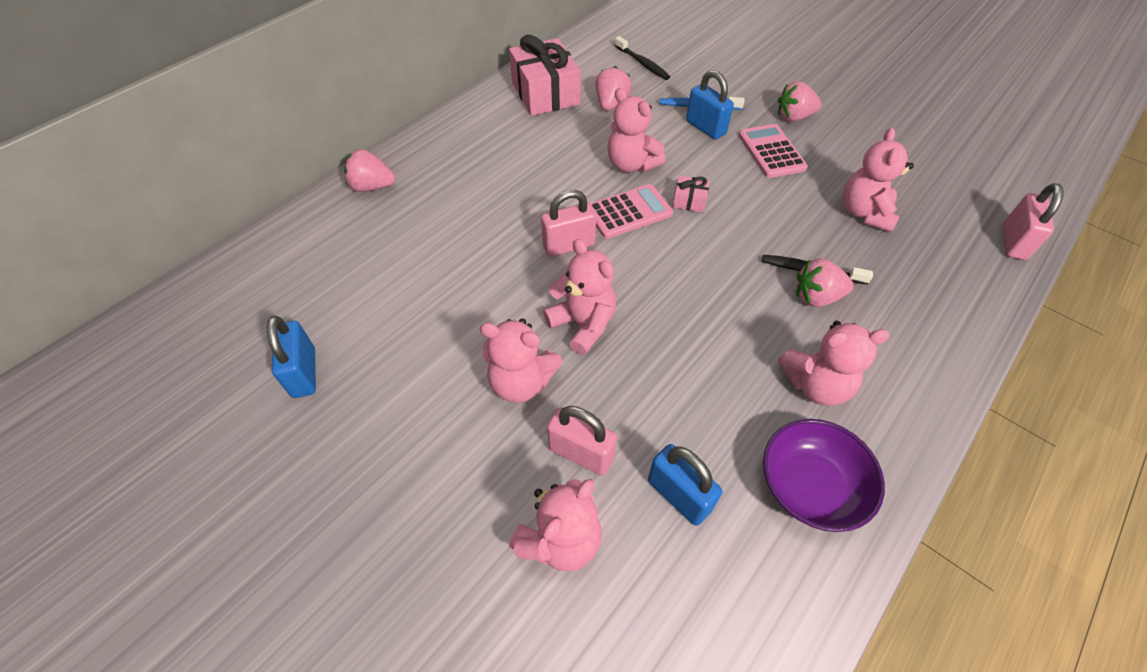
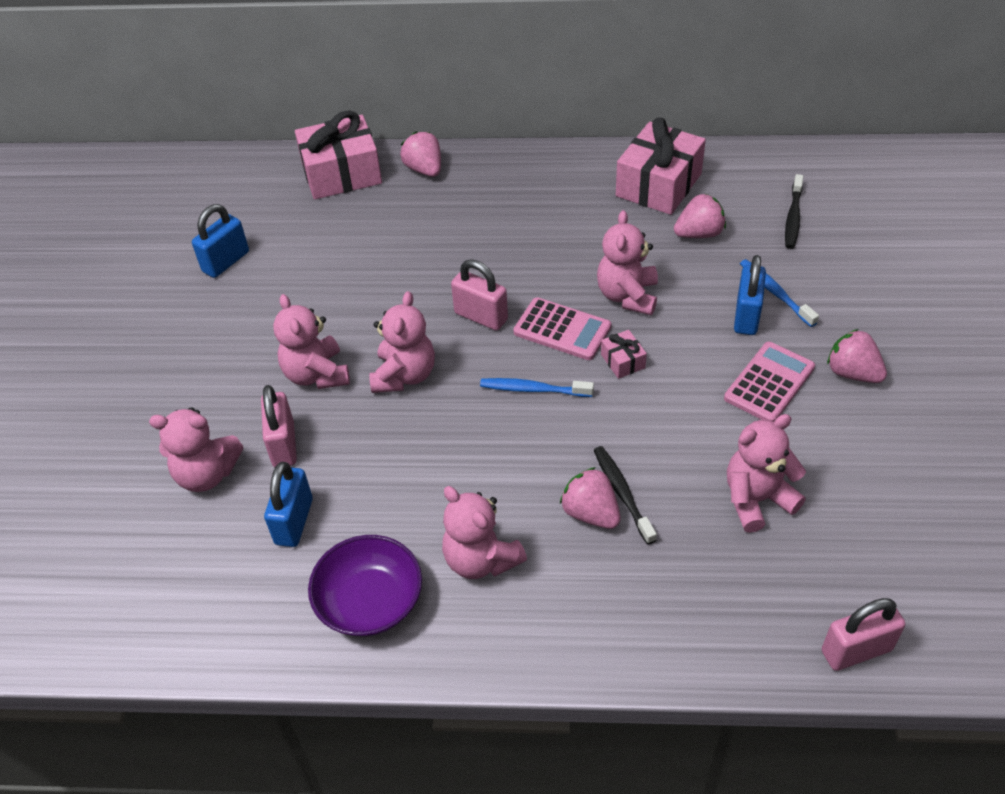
camera: 55 degrees right, 5 degrees down
(306, 235) = (342, 174): none -> pink gift
(672, 259) = (533, 389): none -> blue toothbrush

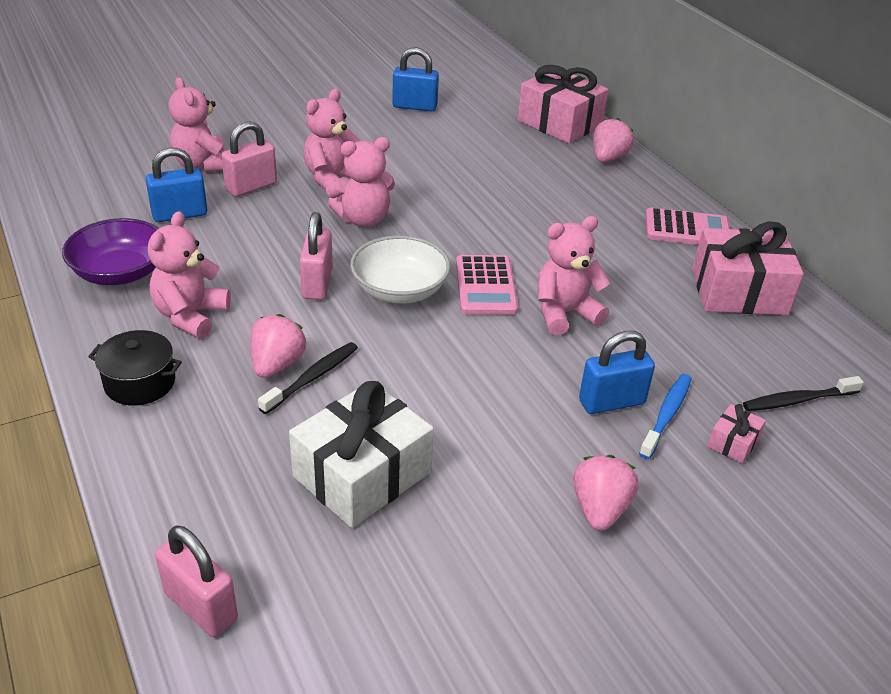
camera: 55 degrees right, 10 degrees down
(481, 316) = (462, 237): pink padlock -> pink padlock (317, 284)
(533, 389) = (399, 290): blue toothbrush -> white bowl
(562, 627) = (140, 382): none -> black pot
(623, 361) = (477, 333): pink gift -> pink gift (733, 442)
(699, 234) = (698, 337): pink strawberry -> none
(757, 499) = (362, 474): pink teddy bear -> white gift
(769, 383) = (530, 443): pink calculator -> pink calculator (687, 229)

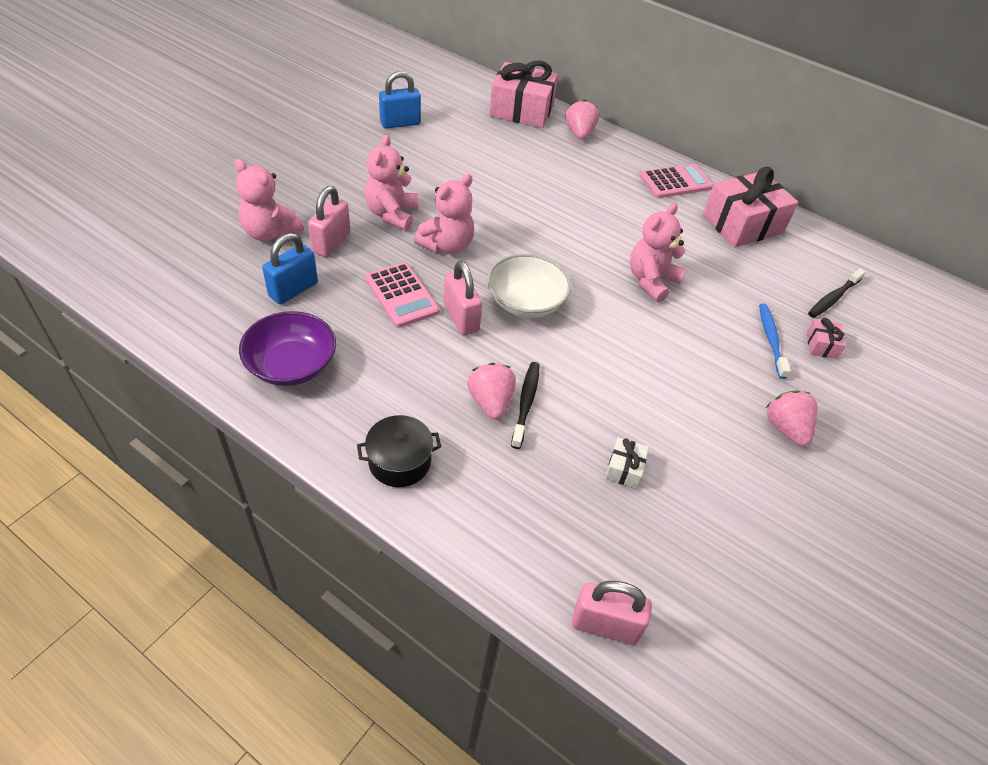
camera: 30 degrees left, 10 degrees up
(190, 316) = (387, 384): pink teddy bear -> none
(362, 474) = (624, 469): white gift -> white gift, size x0.44
(486, 286) = (582, 276): pink calculator -> pink calculator (402, 295)
(611, 402) = (732, 343): blue padlock -> none

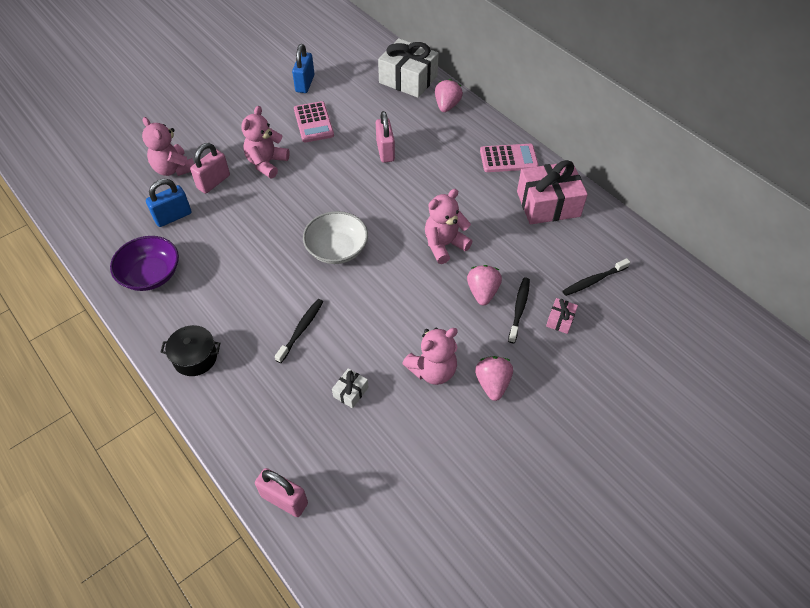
camera: 20 degrees right, 5 degrees up
(400, 123) = (305, 83): blue padlock -> blue padlock turned 75 degrees counterclockwise
(402, 295) = (247, 231): pink calculator -> pink calculator (313, 122)
(447, 245) = (297, 194): pink teddy bear -> pink teddy bear (432, 370)
(461, 318) = (283, 255): pink padlock -> pink padlock (385, 151)
(491, 402) = (276, 324): pink strawberry -> pink strawberry (482, 292)
(521, 110) = (408, 79): pink gift -> white gift
(771, 340) = (519, 309): blue toothbrush -> black toothbrush

